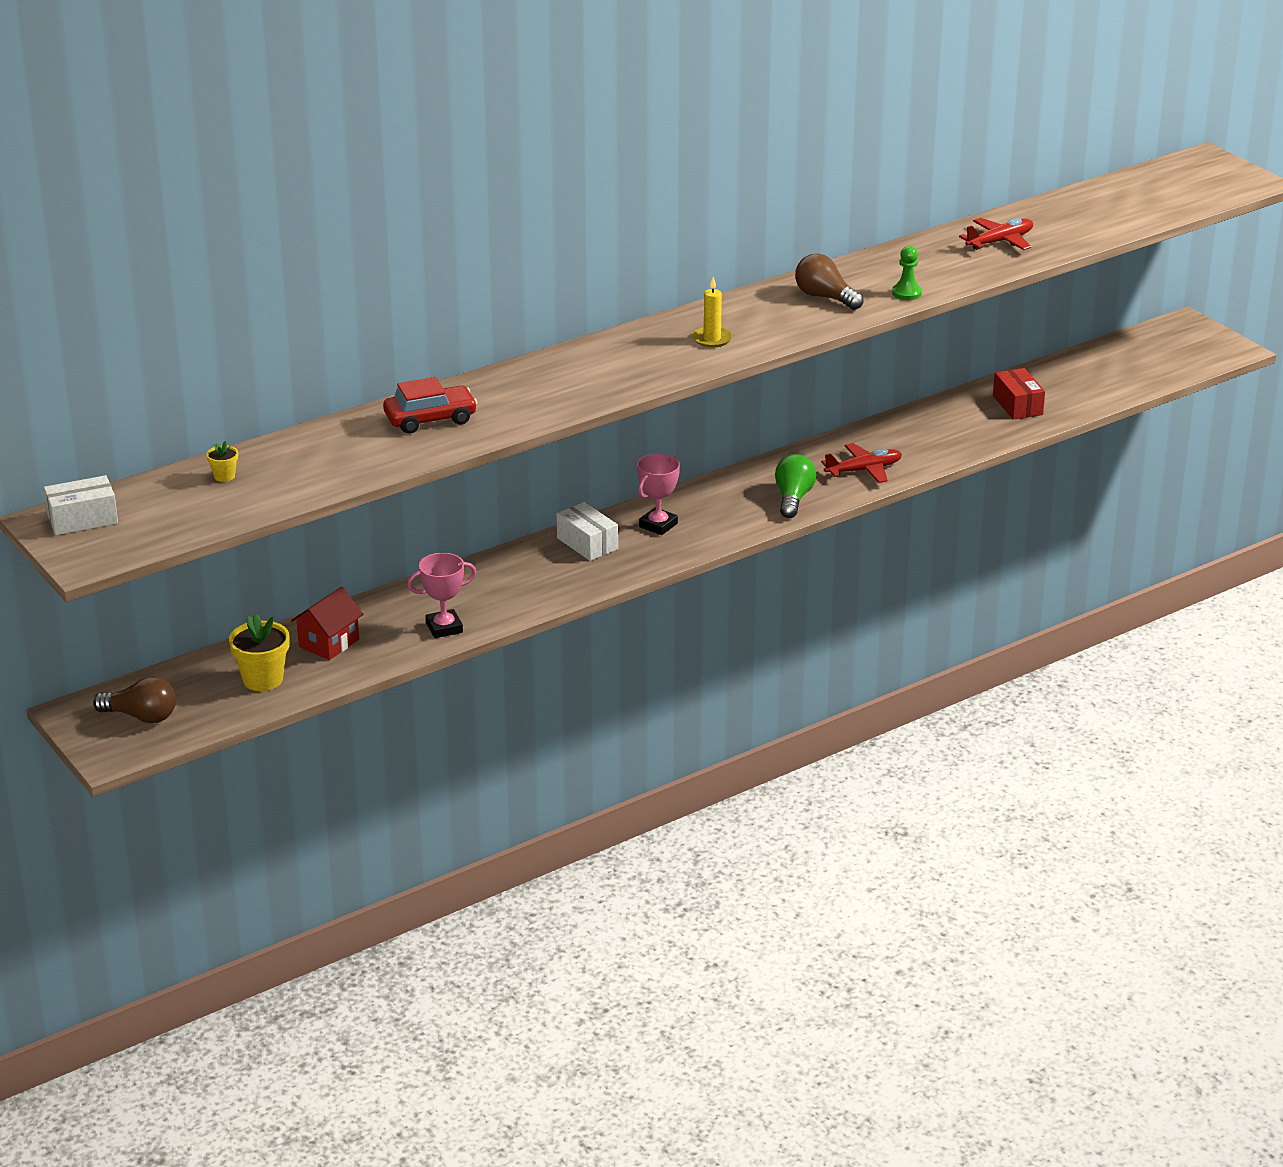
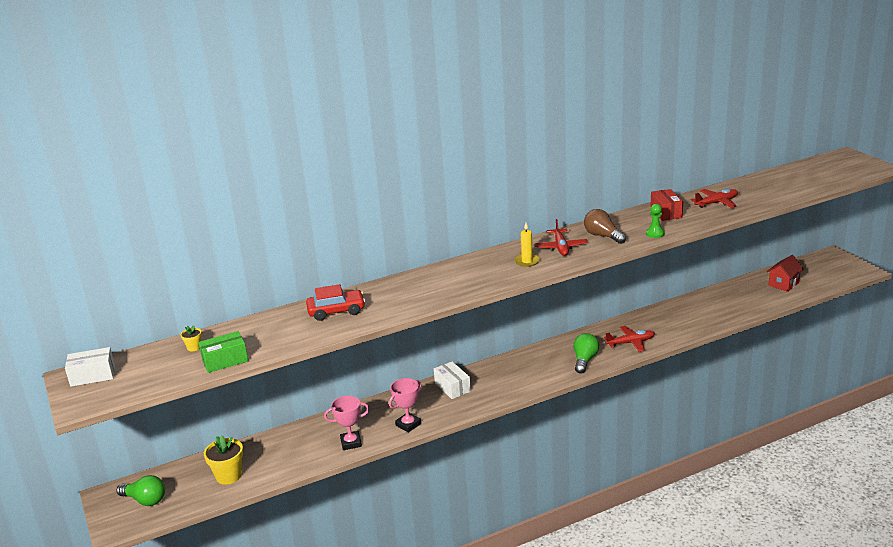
camera: 10 degrees right, 5 degrees down
(141, 716) = (145, 500): brown light bulb -> green light bulb
(283, 494) = (225, 361): none -> green box
(329, 643) = (277, 451): red house -> red house (783, 284)
(658, 525) = (498, 376): pink trophy -> pink trophy (408, 424)
(761, 316) = (561, 247): none -> red plane
(1017, 405) = (729, 303): red box -> red box (666, 212)

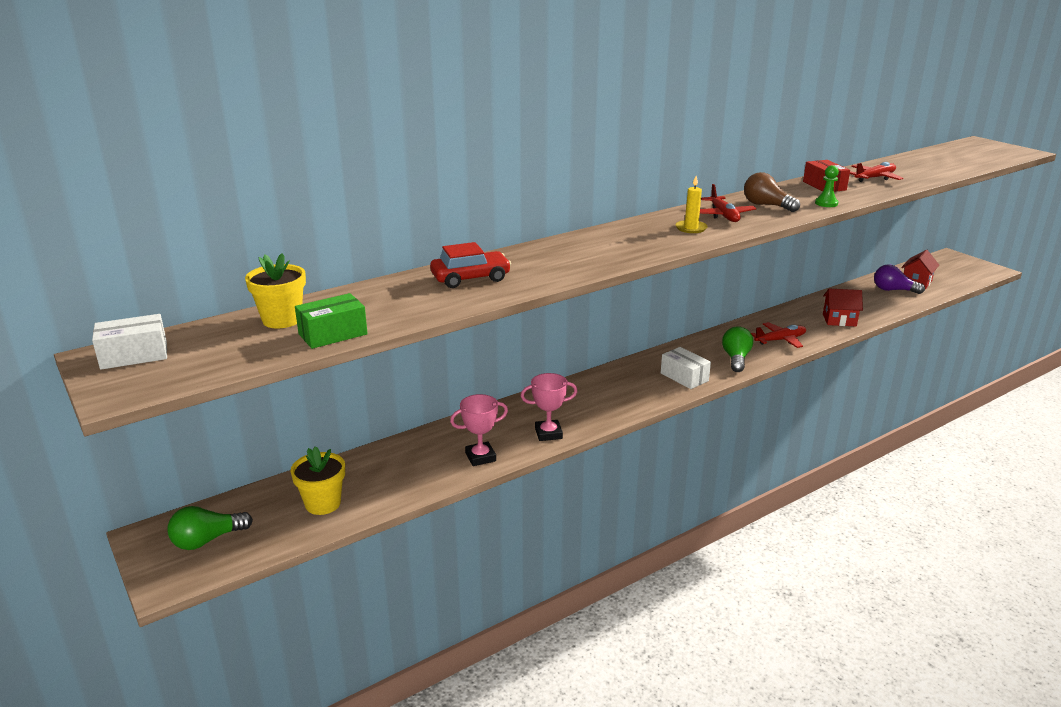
camera: 10 degrees left, 0 degrees up
(145, 500) = (207, 540): green light bulb -> green light bulb turned 135 degrees clockwise
(194, 347) = (282, 320): yellow flower pot -> yellow flower pot, size x1.98
(408, 424) = (548, 433): pink trophy -> pink trophy turned 45 degrees clockwise
(452, 387) = (589, 390): white box -> white box (684, 377)
(692, 323) = (839, 320): none -> red house
(757, 292) = (893, 290): none -> purple light bulb

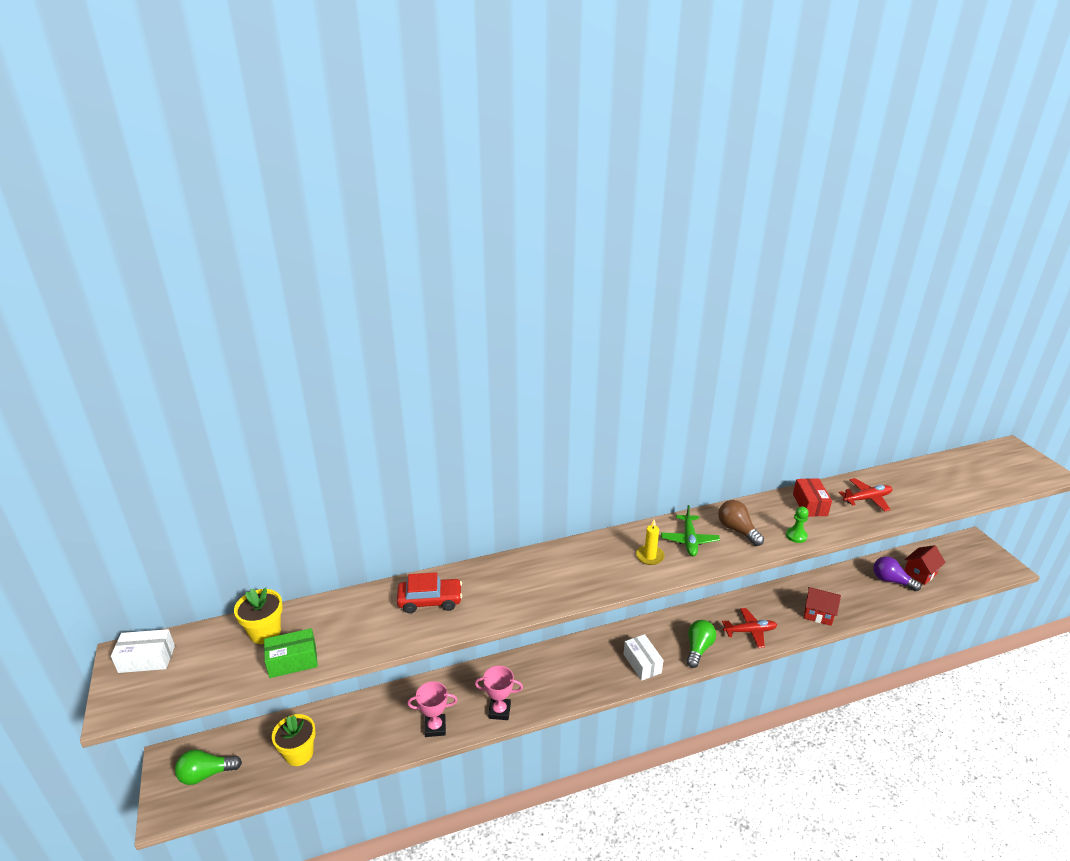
camera: 15 degrees right, 5 degrees up
(723, 215) = (689, 540): red plane -> green plane

